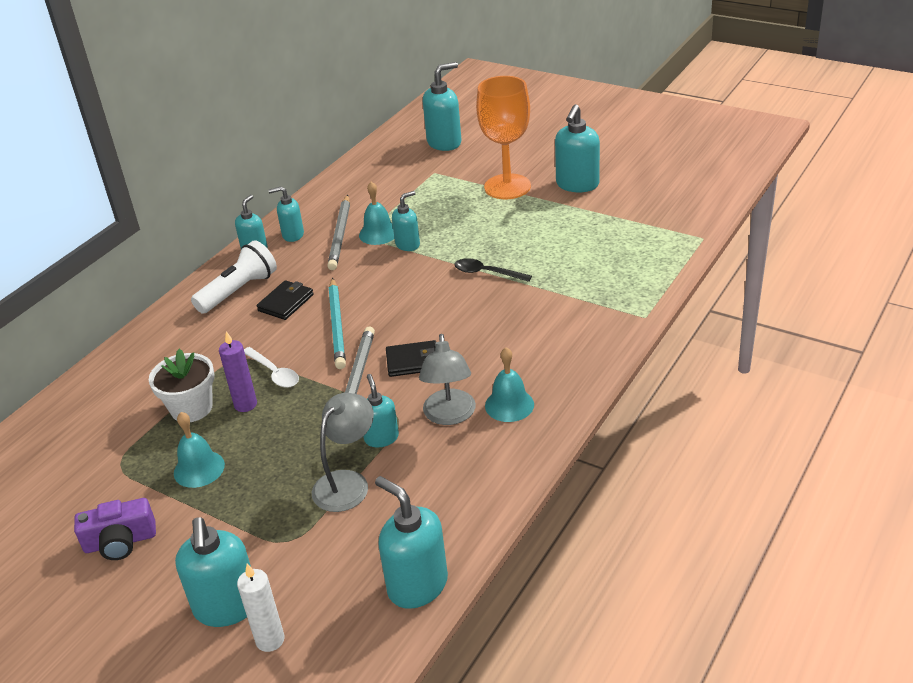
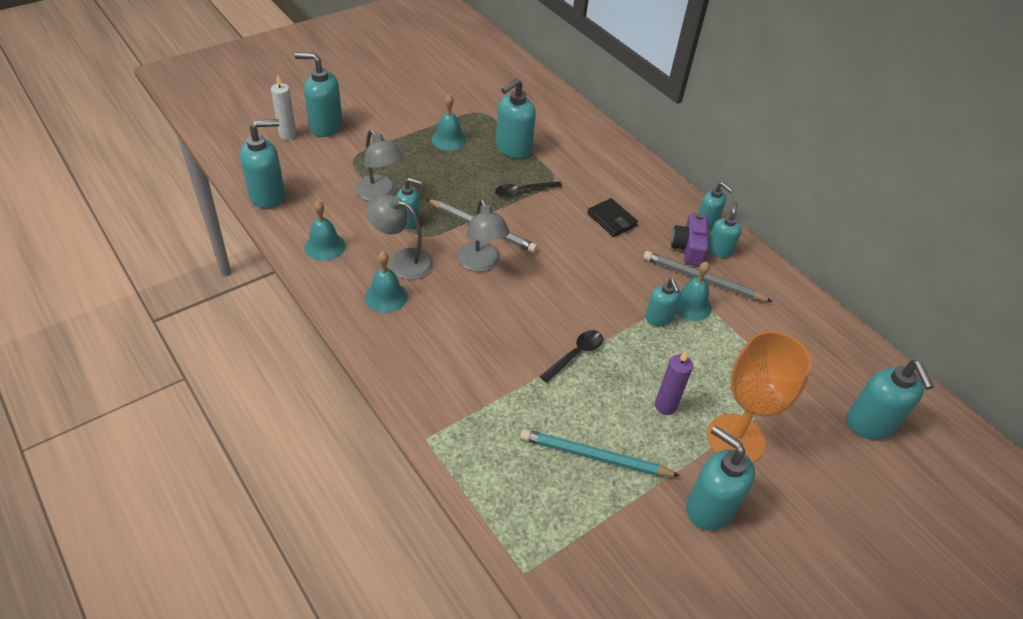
camera: 105 degrees right, 10 degrees up
(120, 542) = (412, 102): purple camera -> purple camera (688, 248)
(191, 408) = (513, 148): white flower pot -> turquoise soap dispenser
(239, 291) = (646, 200): white flashlight -> none
(245, 404) = (497, 171): purple candle -> purple candle (665, 406)
(274, 373) = (523, 192): white spoon -> black spoon
(337, 325) = (559, 238): turquoise pencil -> turquoise pencil (595, 456)
(413, 361) = (481, 264): black wallet -> grey lamp
(471, 485) = (324, 246): none -> turquoise bell

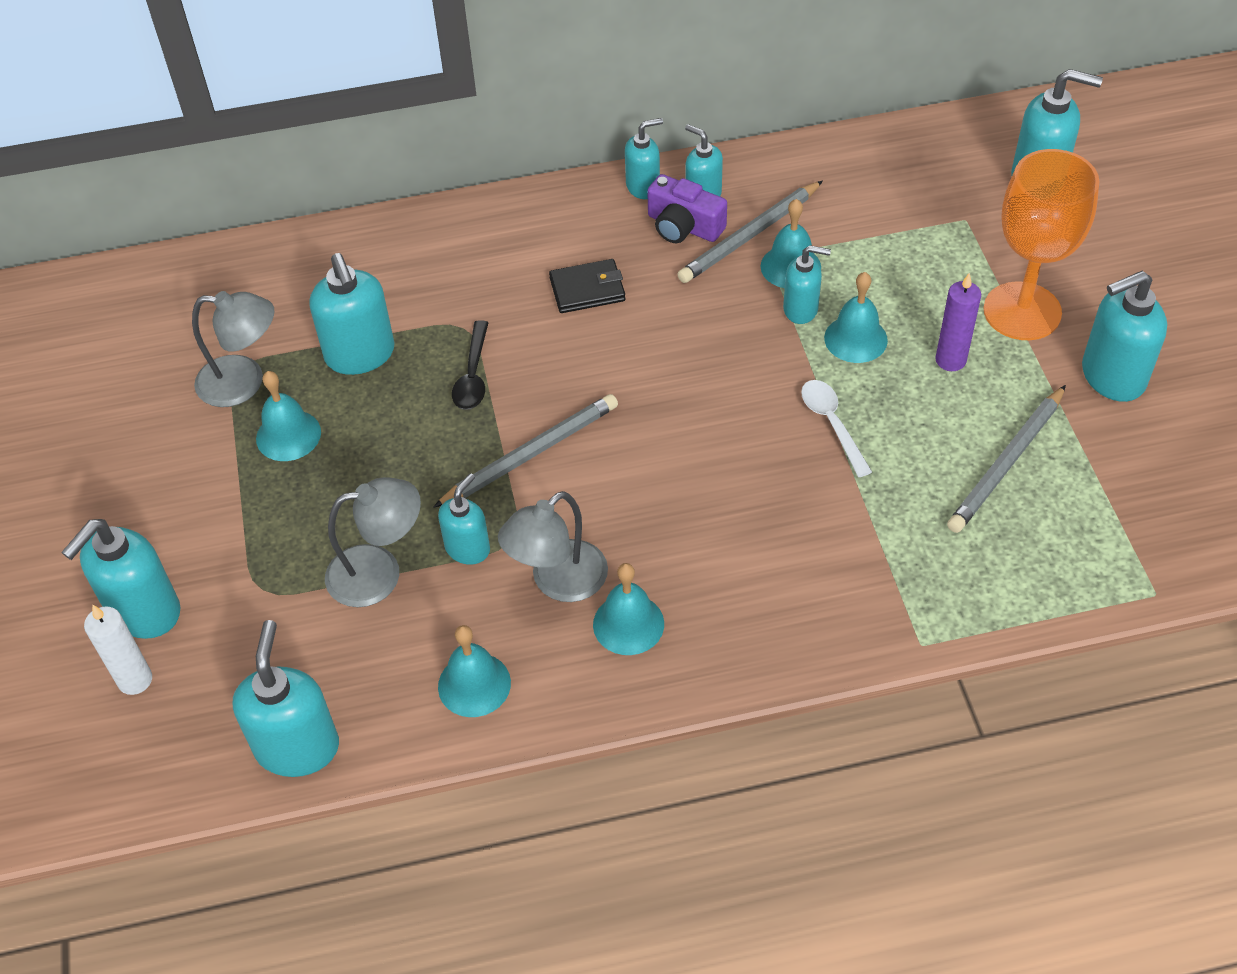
camera: 60 degrees left, 5 degrees up
(481, 264) = (609, 479): grey lamp -> grey lamp (244, 382)
(576, 354) = (831, 423): black spoon -> white spoon
(595, 456) = (1007, 462): turquoise pencil -> grey pencil
(652, 351) = (855, 339): none -> turquoise bell

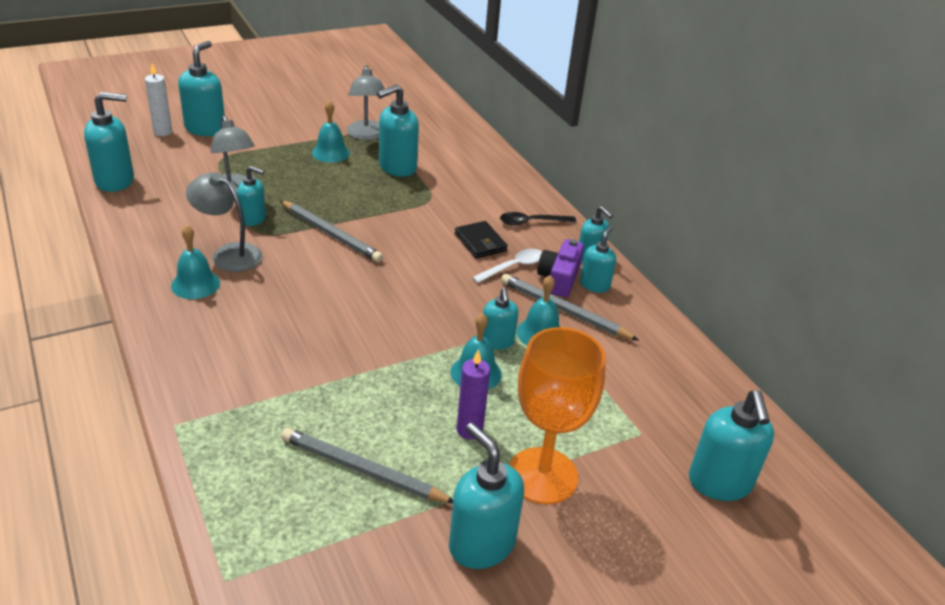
camera: 70 degrees right, 15 degrees down
(144, 612) = (205, 129): turquoise soap dispenser -> turquoise soap dispenser turned 90 degrees clockwise
(473, 376) = (390, 206): black spoon -> black spoon (531, 222)
(474, 684) = (152, 231): turquoise bell -> none
(831, 423) = (384, 365): white spoon -> white spoon (513, 267)

